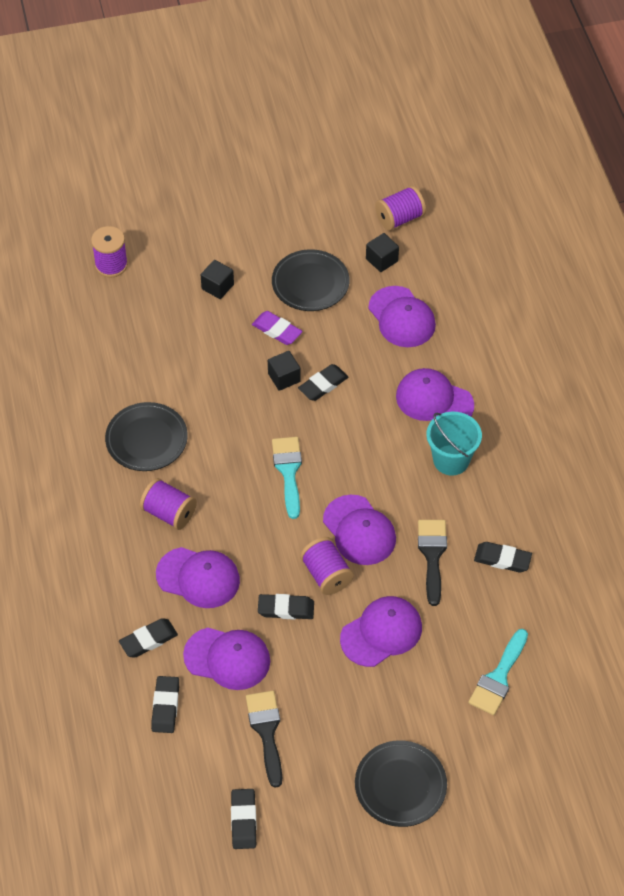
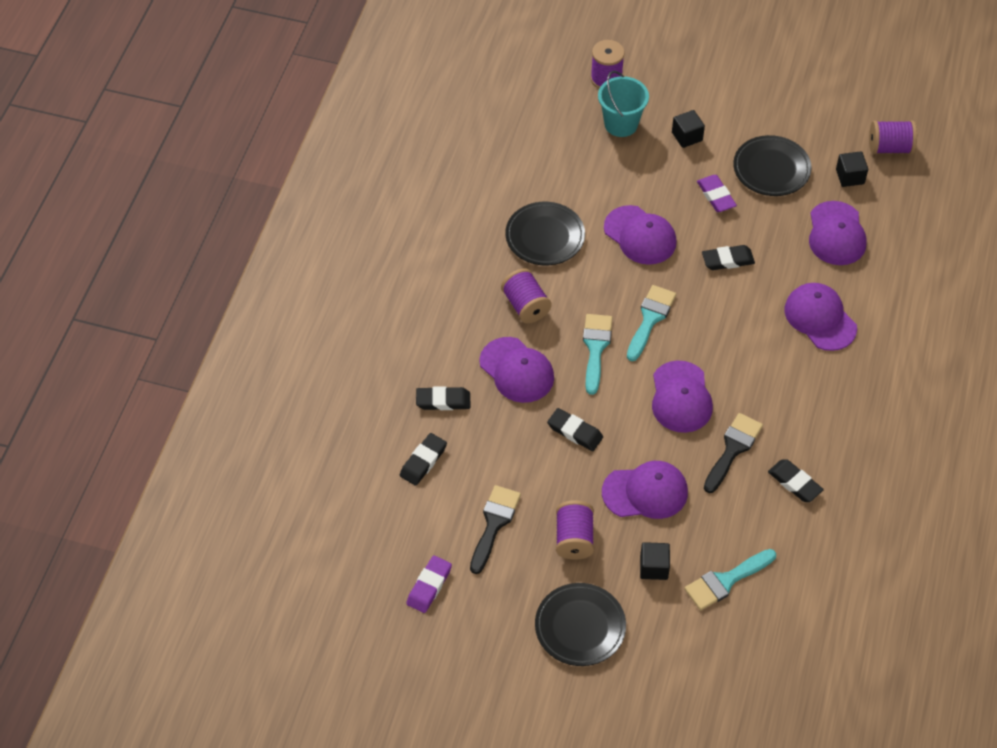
camera: 30 degrees right, 0 degrees up
(227, 658) = (499, 448): purple cap -> purple cap (640, 235)
(243, 820) = (429, 586): black eraser -> purple eraser
(256, 522) = (595, 348): none -> turquoise brush
(284, 378) = (696, 238): black cube -> black cube (654, 567)
(326, 574) = (628, 420): purple spool -> purple spool (574, 539)
(451, 460) = (802, 376): turquoise bucket -> turquoise bucket (621, 124)

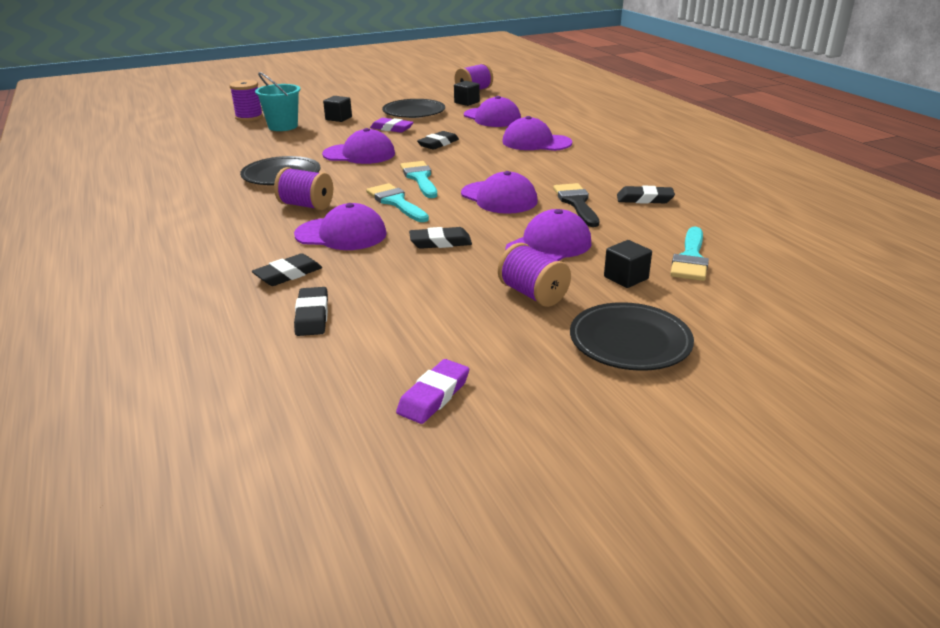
camera: 40 degrees left, 25 degrees down
(429, 586) = (434, 396): purple eraser -> purple eraser turned 45 degrees clockwise
(494, 524) = (443, 320): black brush -> none

